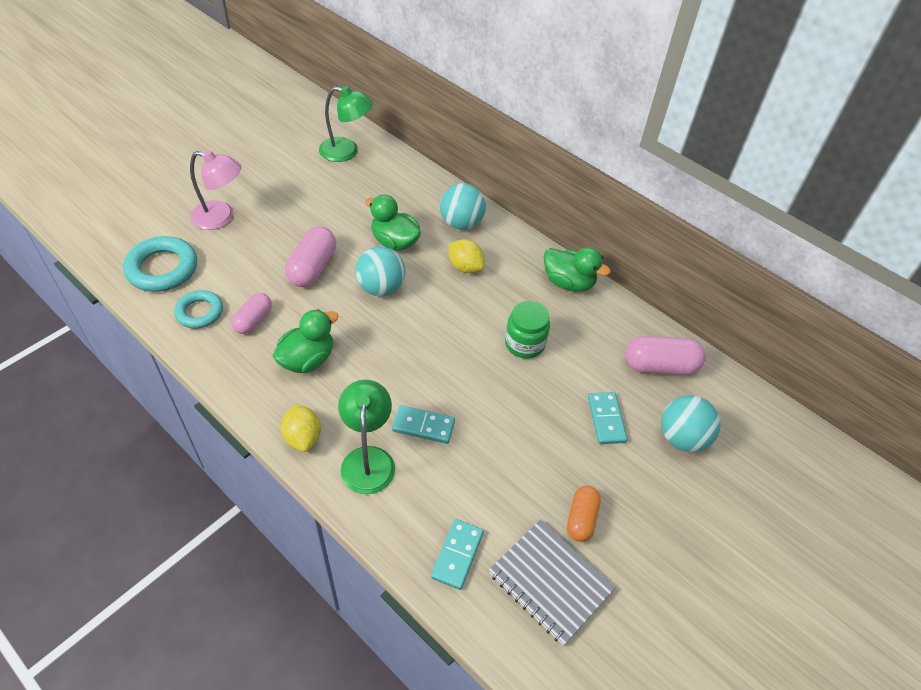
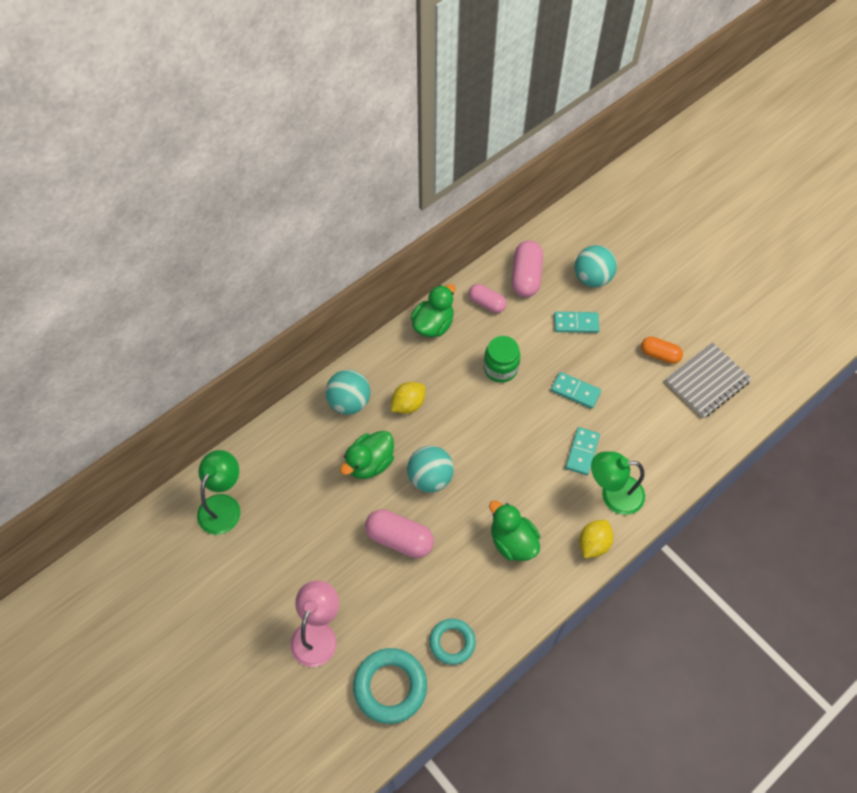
camera: 80 degrees left, 10 degrees up
(253, 320) = (464, 591): pink capsule -> pink capsule (486, 303)
(303, 437) = (593, 544): yellow lemon -> yellow lemon turned 45 degrees counterclockwise
(457, 555) = (690, 437): turquoise domino -> turquoise domino (575, 391)

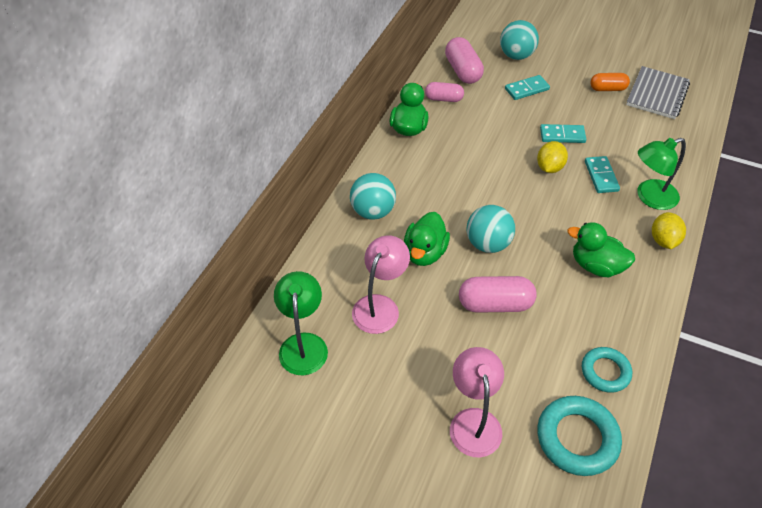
camera: 25 degrees left, 10 degrees down
(303, 498) = (380, 306): none -> pink lamp
(408, 404) = (428, 194): yellow lemon -> yellow lemon (549, 167)
(500, 368) = (489, 140): green jar -> none

